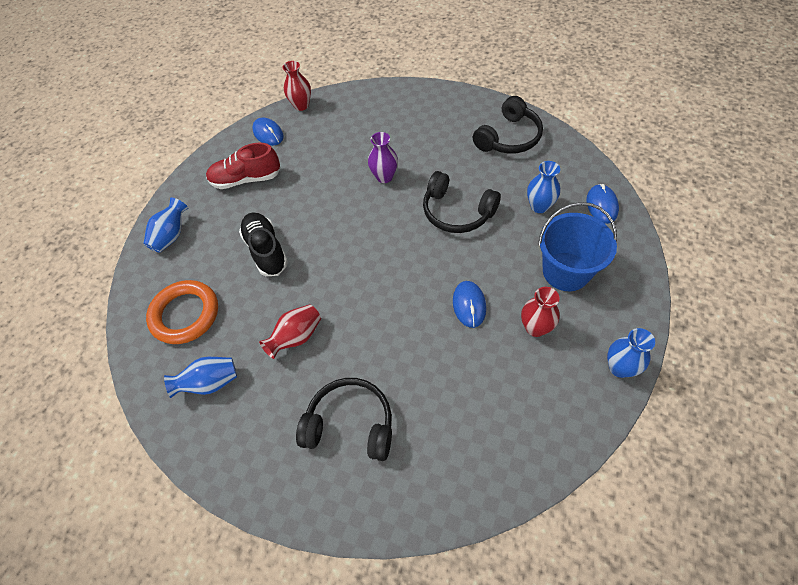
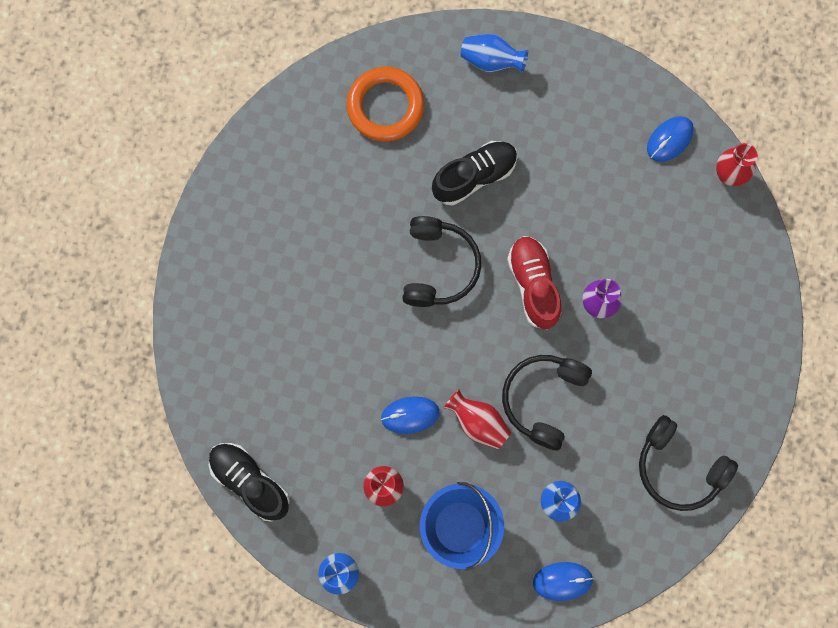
camera: 80 degrees right, 20 degrees up
(210, 383) = (307, 153): blue vase -> none
(246, 179) = (585, 129): red shoe -> red shoe (533, 285)
(296, 337) = (362, 231): red vase -> red vase (478, 422)
(350, 424) = (270, 300): black headphones -> black headphones (438, 267)
(538, 451) = (250, 482): none -> black shoe

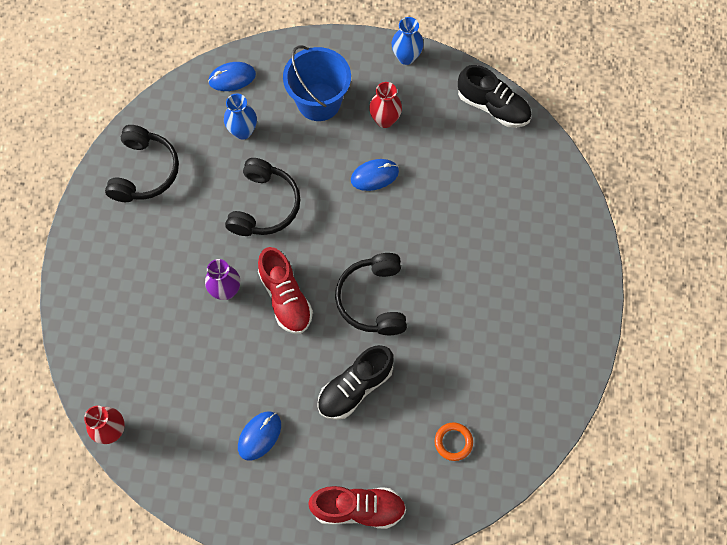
camera: 170 degrees right, 10 degrees down
(385, 106) = (453, 442): orange ring -> orange ring, size x0.51
(478, 422) = (317, 179): red vase -> none
(491, 61) = (358, 509): blue vase -> red shoe
(669, 140) = (171, 456): blue mouse -> blue mouse (259, 436)
(679, 468) = (145, 172): black headphones -> black headphones turned 75 degrees clockwise

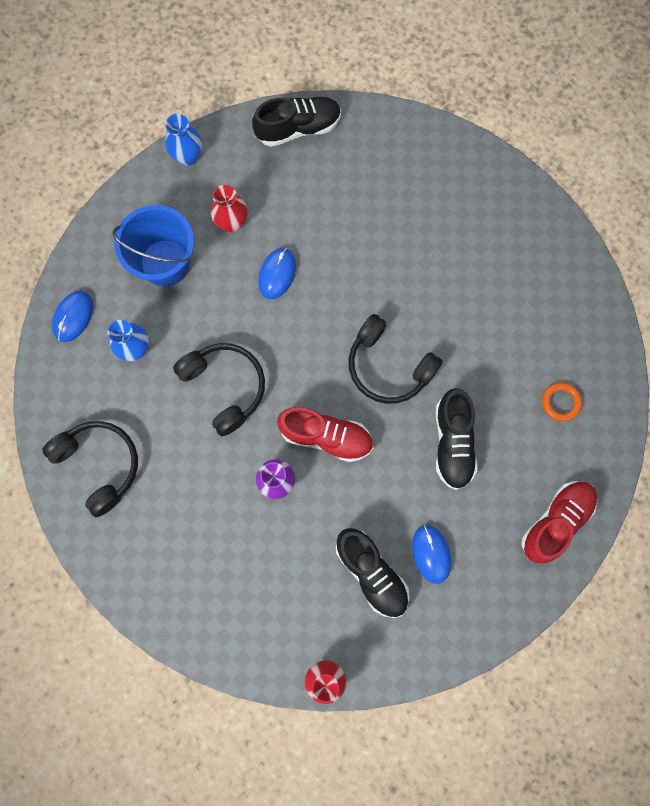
camera: 50 degrees left, 10 degrees up
(212, 404) = (371, 573): none -> black shoe

